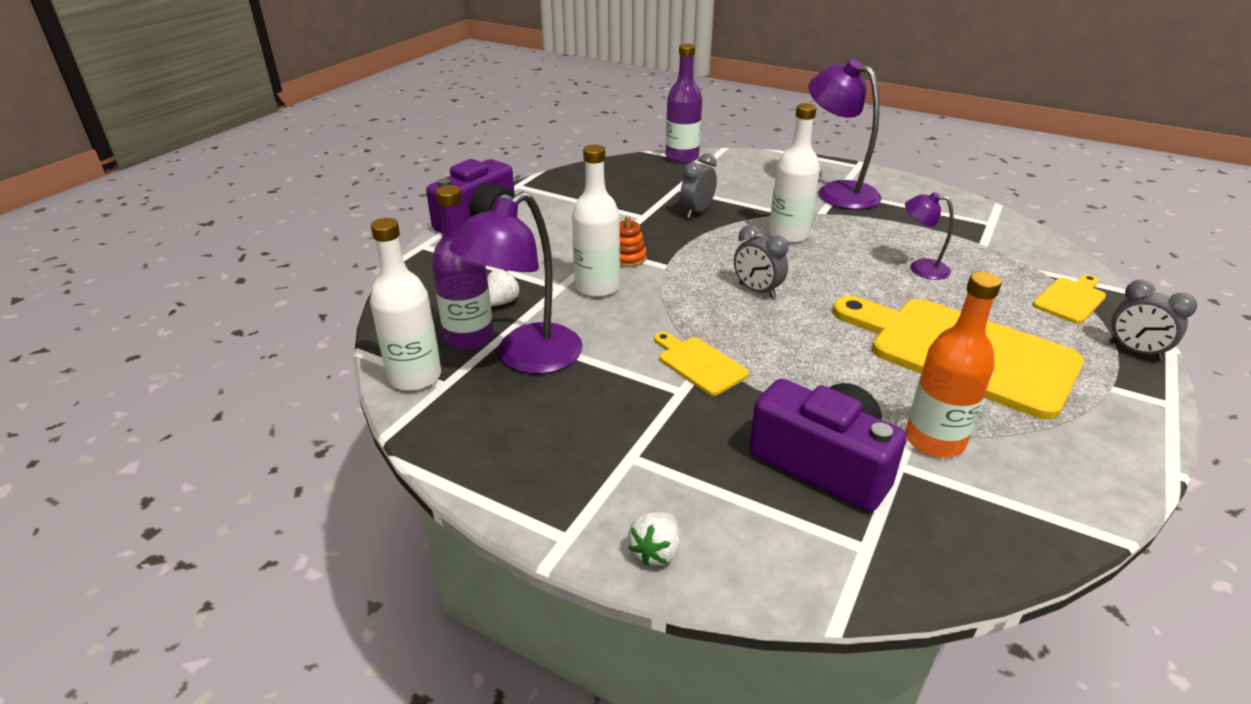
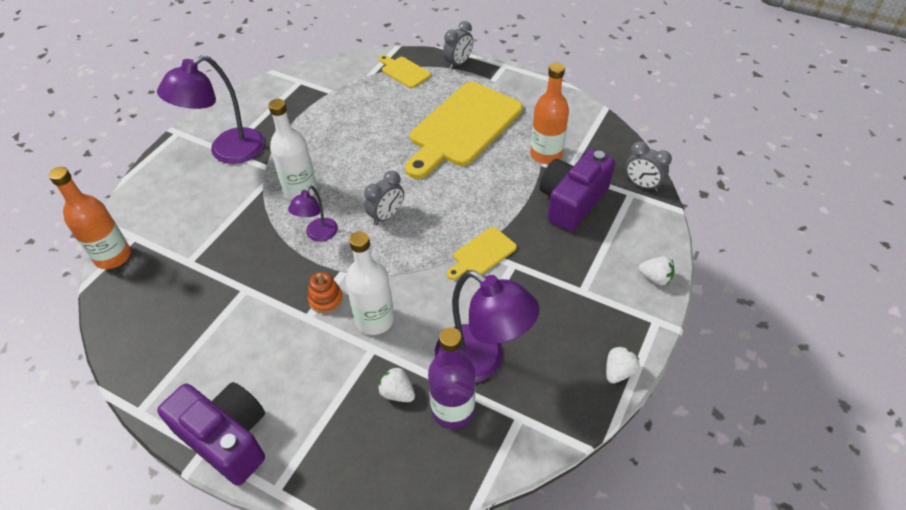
camera: 90 degrees left, 15 degrees up
(415, 377) = (511, 442): white bottle -> none
(484, 479) = (618, 371): none -> white strawberry
(682, 157) = (113, 256): purple bottle -> orange bottle
(697, 212) = (244, 248): grey clock -> grey clock (642, 185)
(920, 268) = (360, 126): purple lamp -> purple lamp (318, 235)

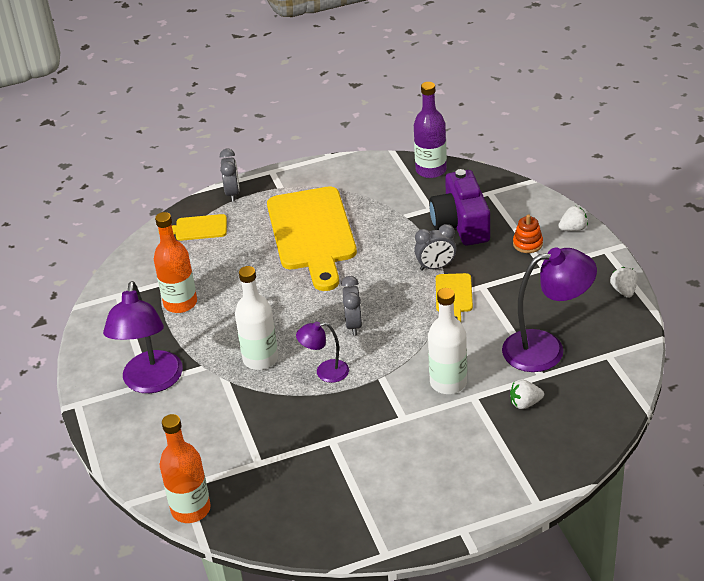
camera: 45 degrees left, 10 degrees down
(227, 438) = (465, 512): purple camera -> none
(318, 235) = (325, 372): purple lamp -> purple lamp turned 105 degrees clockwise
(326, 299) = (397, 399): orange stacking toy -> orange stacking toy (527, 244)
(453, 410) = (569, 383): purple bottle -> purple bottle (431, 170)
(546, 154) = (399, 208): orange bottle -> orange bottle (180, 303)
(642, 185) = (488, 183): grey clock -> grey clock (436, 267)

